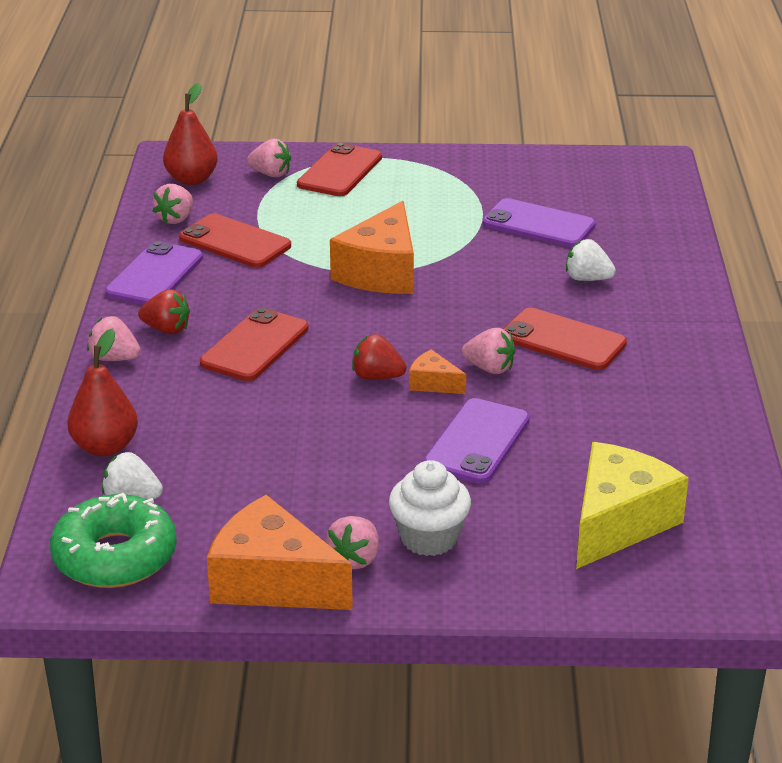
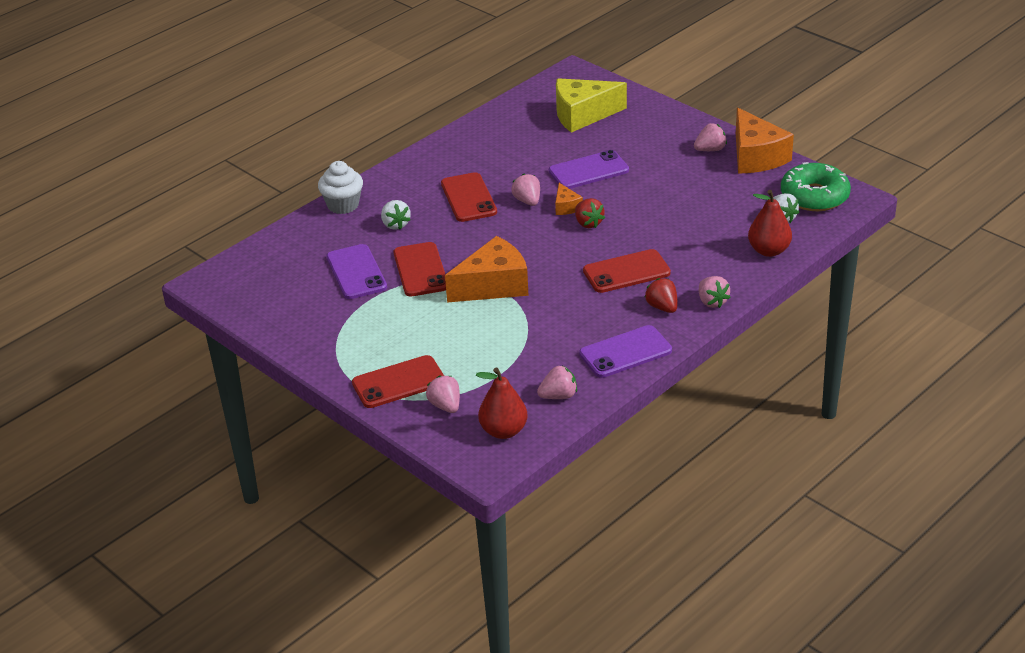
camera: 135 degrees left, 5 degrees up
(235, 242) = (546, 354): red phone -> red phone (420, 270)
(429, 538) = (668, 143): white cupcake -> white cupcake (343, 205)

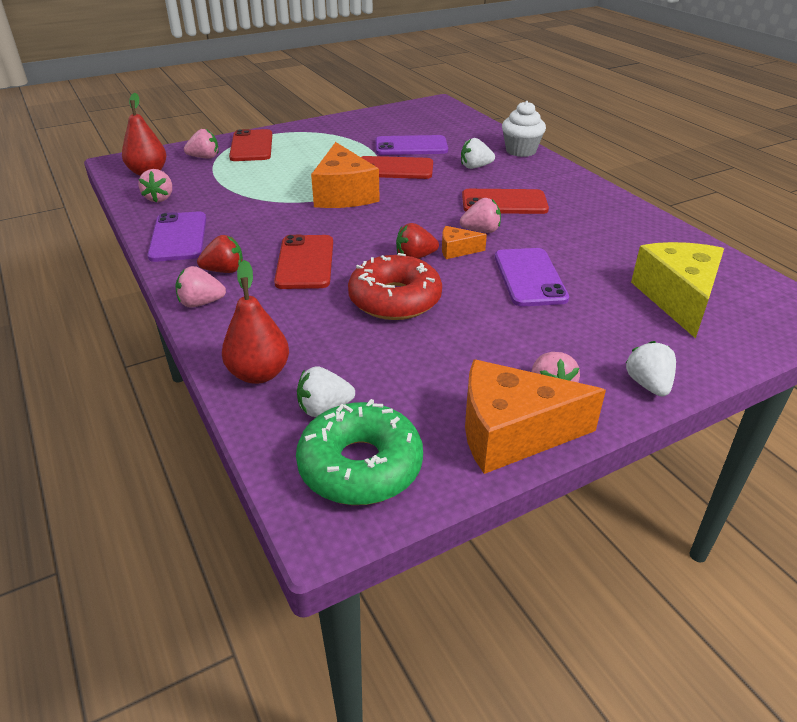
camera: 105 degrees right, 0 degrees up
(652, 219) = (395, 299): none -> red donut
(684, 120) = (648, 384): none -> white strawberry

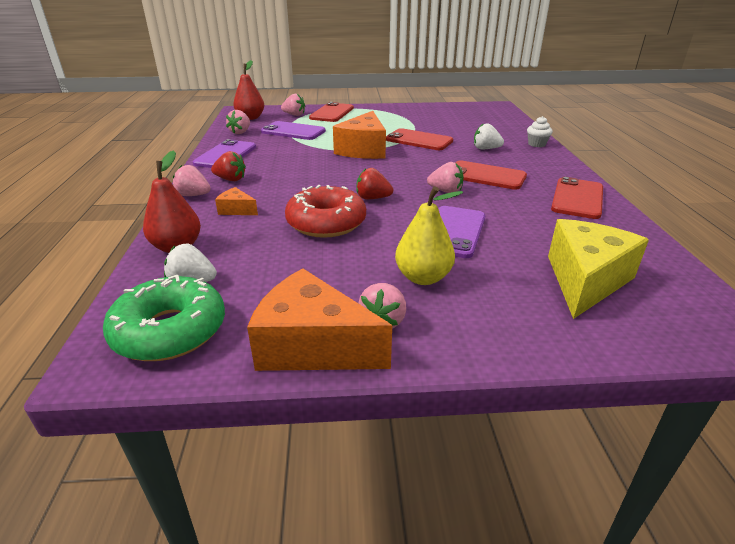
camera: 25 degrees right, 5 degrees down
(305, 262) = (289, 185): red phone -> red phone (577, 198)
(411, 146) = (447, 129): purple phone -> purple phone (293, 131)
(457, 250) = (411, 200): orange cheese -> orange cheese (237, 210)
(521, 151) = (537, 144): white cupcake -> white cupcake, size x0.64
(545, 335) = (423, 277): none -> yellow pear
(648, 384) = (483, 345): white strawberry -> none

